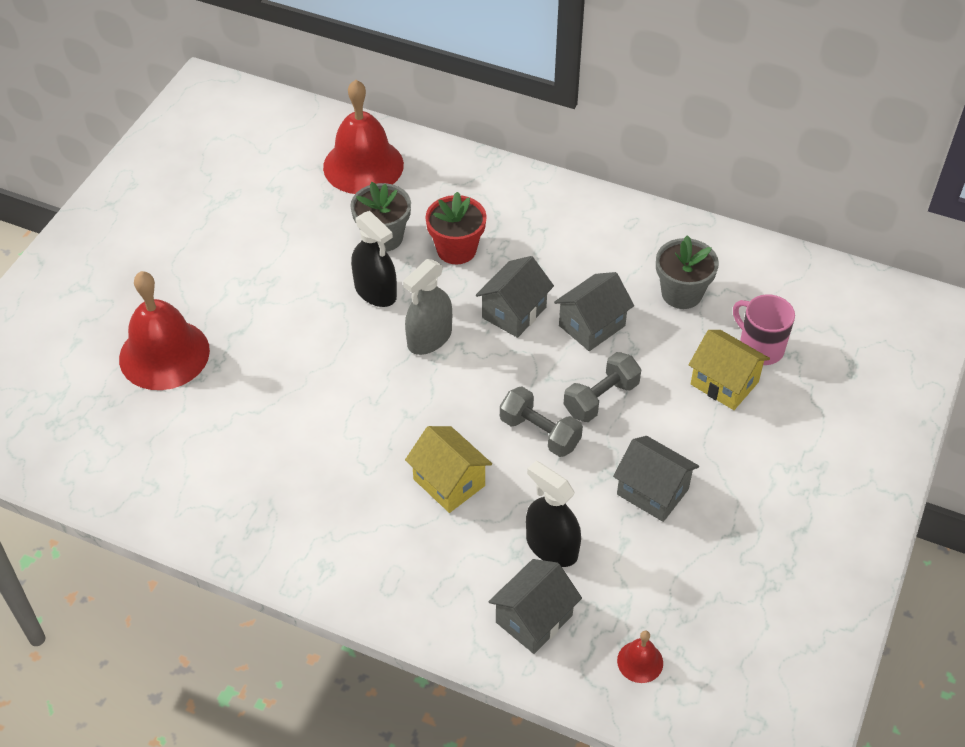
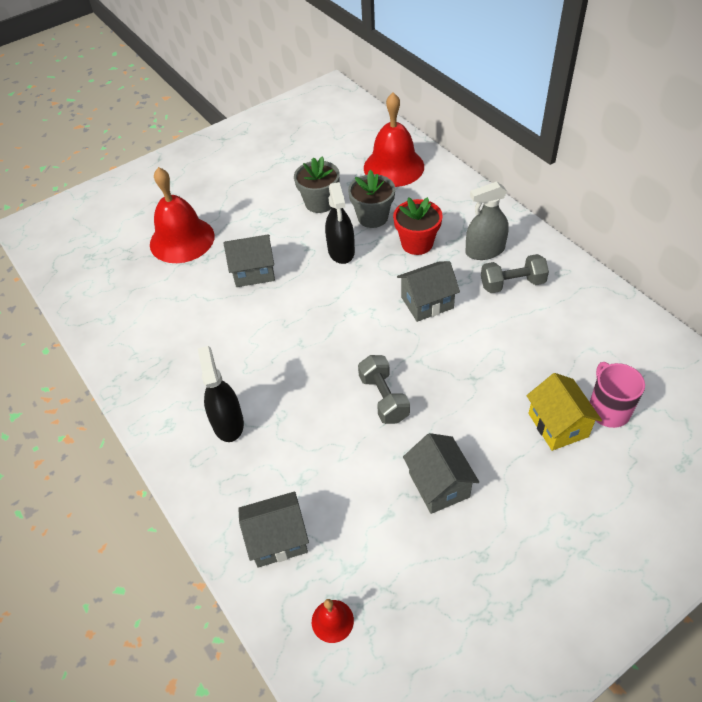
camera: 35 degrees right, 0 degrees up
(429, 338) = (354, 297): grey spray bottle -> grey spray bottle (485, 251)
(449, 482) = (293, 404): yellow house -> none
(551, 547) = (331, 489): black spray bottle -> black spray bottle (228, 423)
(592, 326) = (479, 335): grey house -> grey house (254, 272)
(601, 398) = (448, 393): grey dumbbell -> grey dumbbell (512, 284)
(681, 293) = (568, 340): grey flower pot -> grey flower pot (319, 203)

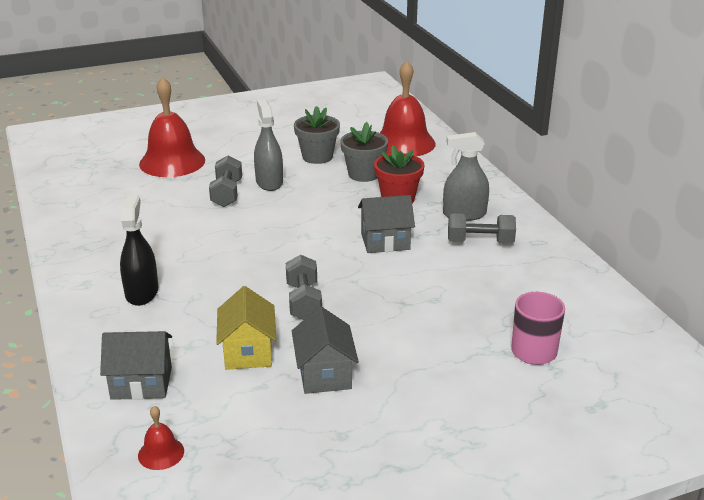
camera: 10 degrees right, 20 degrees down
(254, 272) = (227, 193): grey house -> grey dumbbell
(288, 247) = (269, 182): none -> grey spray bottle
(341, 251) = (319, 192): black spray bottle -> none
(558, 425) = (473, 352): yellow house -> yellow house (248, 352)

